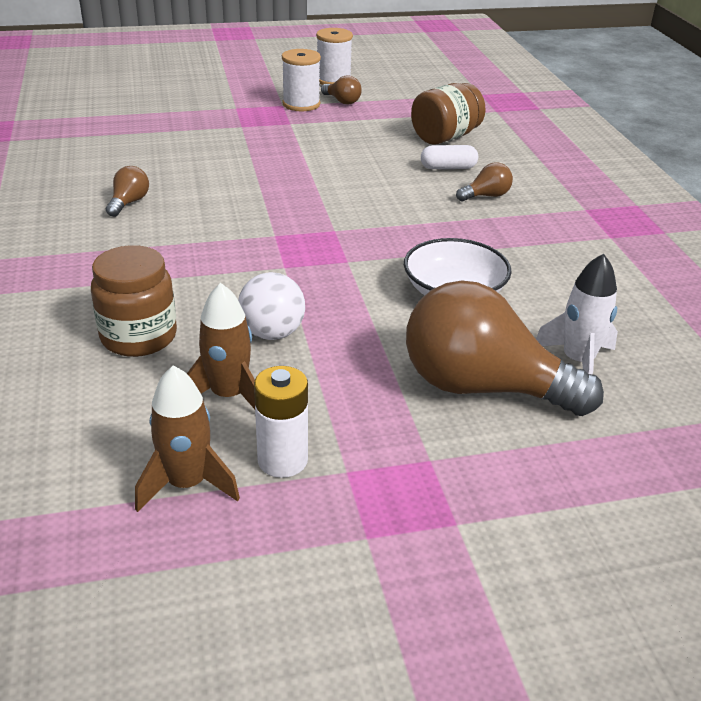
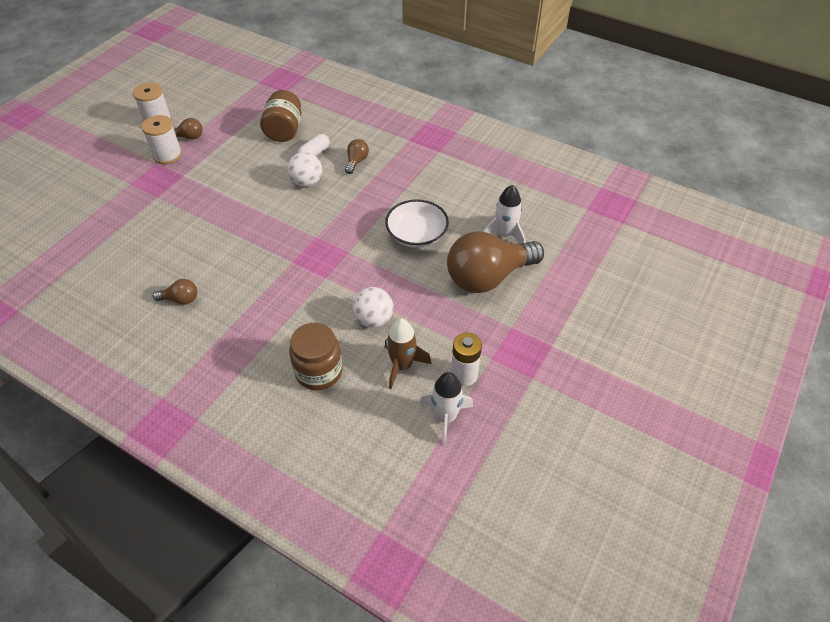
camera: 45 degrees left, 15 degrees up
(129, 203) = (180, 299): brown light bulb -> brown light bulb turned 120 degrees clockwise
(187, 484) = (445, 417): brown rocket -> white rocket
(400, 185) = (307, 182): none -> white ball

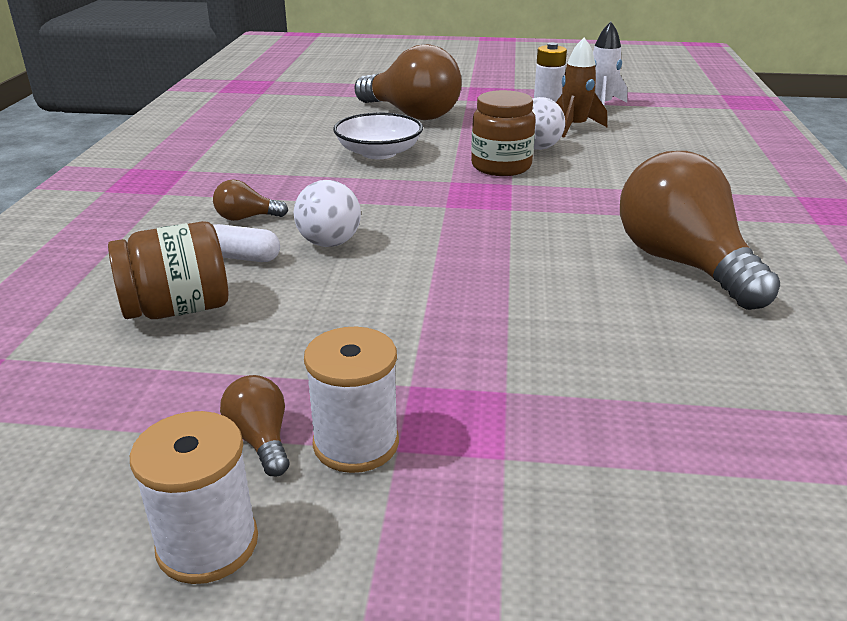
camera: 115 degrees left, 20 degrees down
(180, 299) = (682, 264): brown light bulb -> brown light bulb, size x2.37
(319, 371) = (640, 156): brown jar -> brown jar (501, 166)
(504, 235) = (338, 116): white rocket -> none

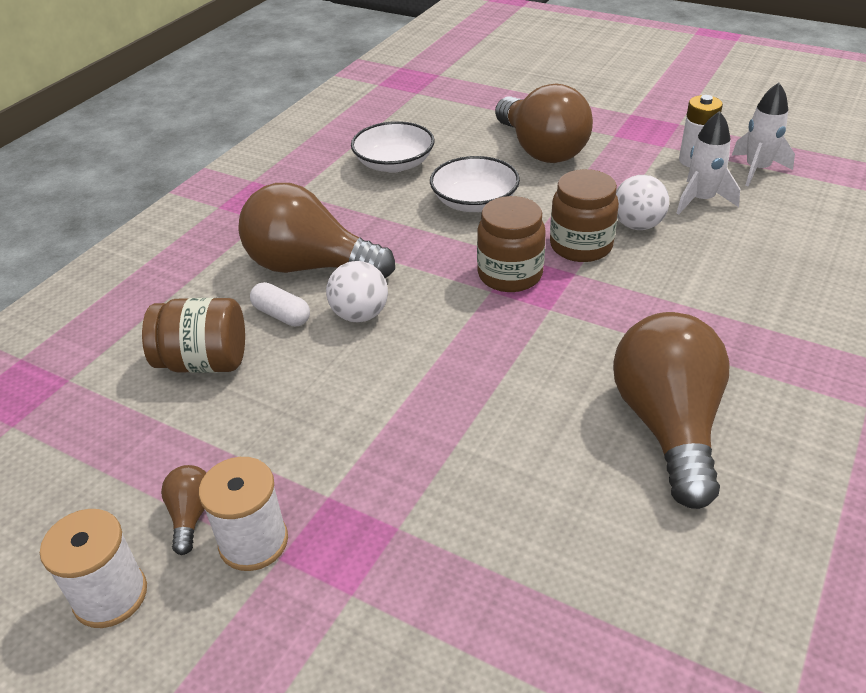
camera: 25 degrees right, 10 degrees up
(246, 218) = (310, 266): brown light bulb -> brown light bulb, size x2.37
(278, 138) = (394, 164): none -> white bowl
(454, 193) = (510, 275): none -> brown jar
(574, 127) = (701, 200): brown rocket -> white rocket

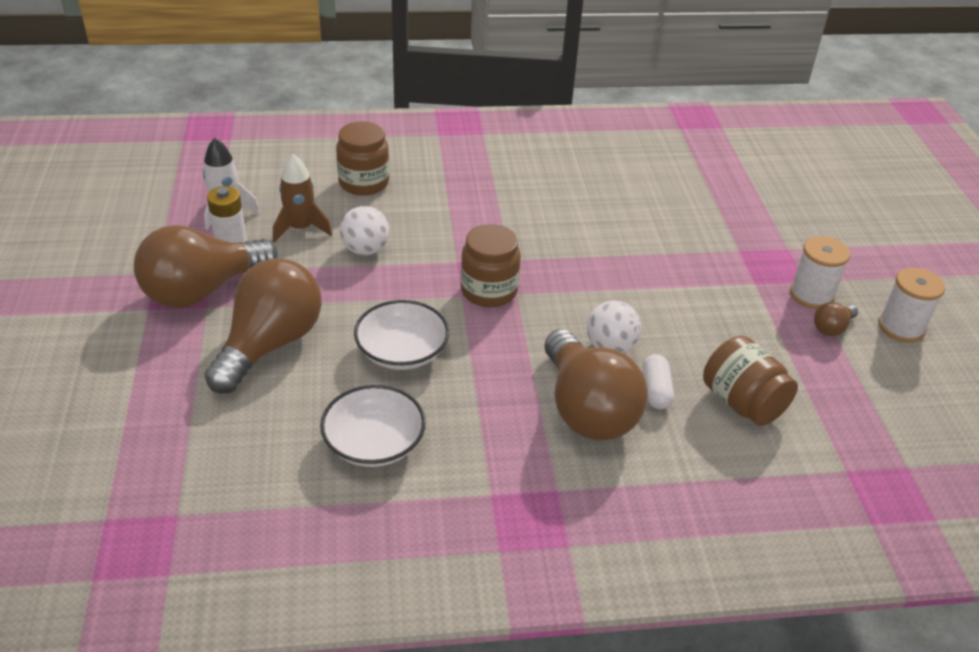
camera: 130 degrees left, 0 degrees up
(581, 246) = (419, 269): brown jar -> brown jar (364, 183)
(668, 426) = (567, 187): brown light bulb -> brown light bulb (202, 290)
(701, 200) = (300, 229): white rocket -> brown rocket

